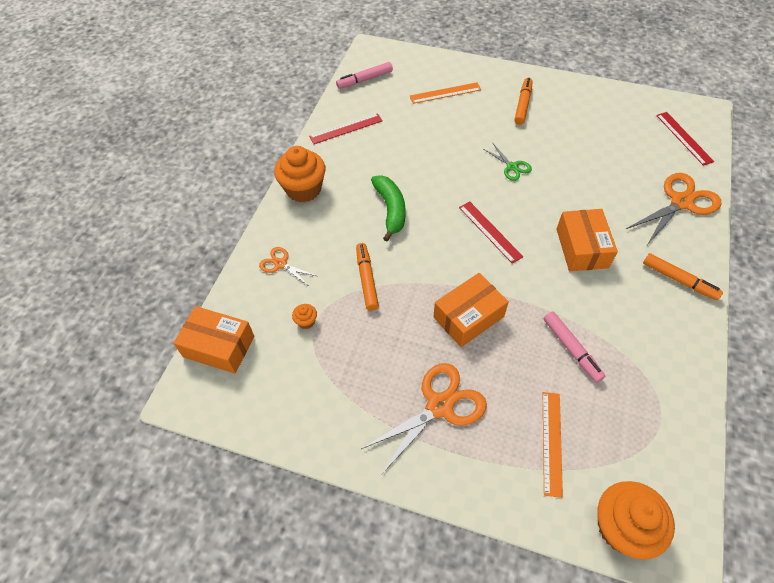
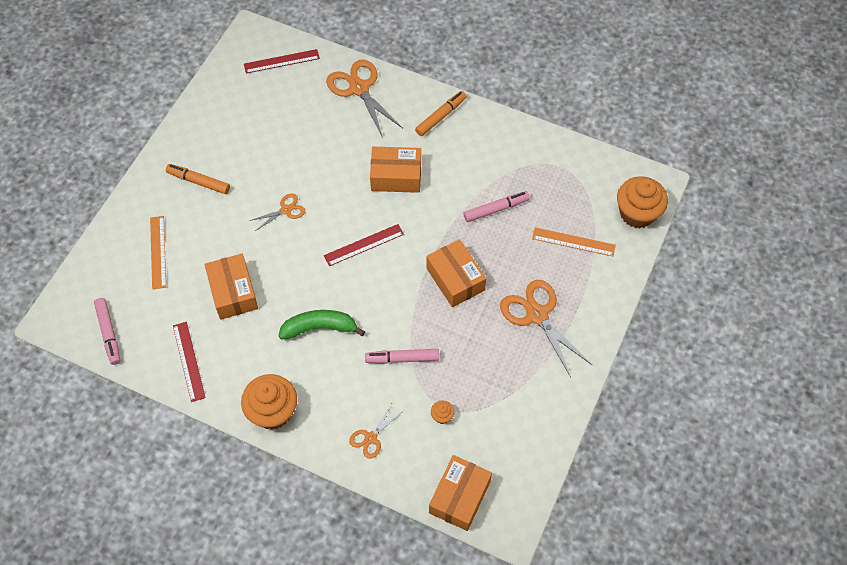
camera: 85 degrees left, 5 degrees up
(367, 279) = (402, 358): orange marker -> pink marker
(416, 145) = (233, 292): none -> orange box
(512, 167) = (286, 210): green scissors -> orange scissors

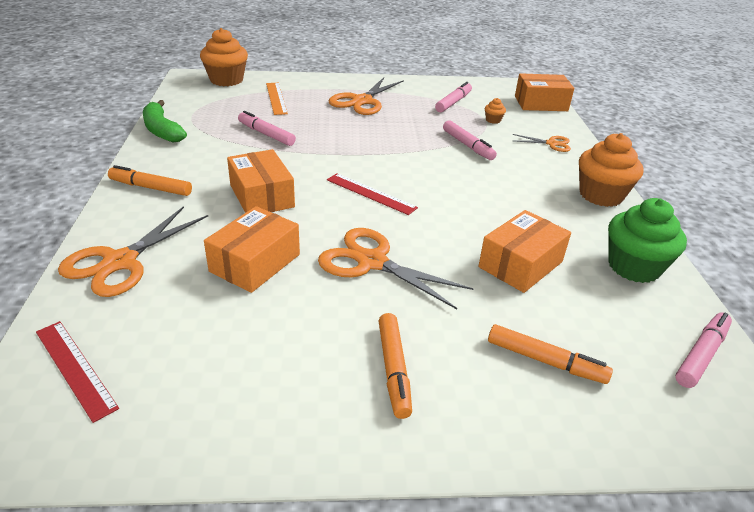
camera: 120 degrees left, 25 degrees down
(158, 252) = (545, 361): orange ruler -> orange marker
(188, 361) = (634, 267): red ruler -> green cupcake
(286, 210) = (372, 262): orange scissors -> orange scissors, size x1.87
(319, 328) = (491, 194): green banana -> green banana (162, 130)
(455, 279) = (363, 138): orange box -> orange box (255, 263)
(499, 403) = (453, 102): none -> pink marker

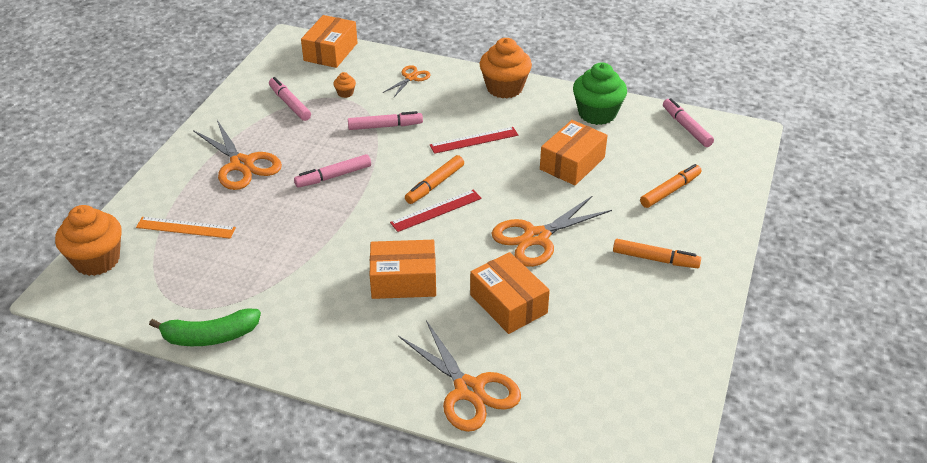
camera: 65 degrees left, 5 degrees up
(75, 368) = (598, 424): red ruler -> red ruler (474, 140)
(151, 187) = (344, 358): orange marker -> orange marker (434, 184)
(266, 134) = (275, 253): pink marker -> pink marker (333, 176)
(520, 264) = (572, 163): orange box -> orange box turned 60 degrees clockwise

